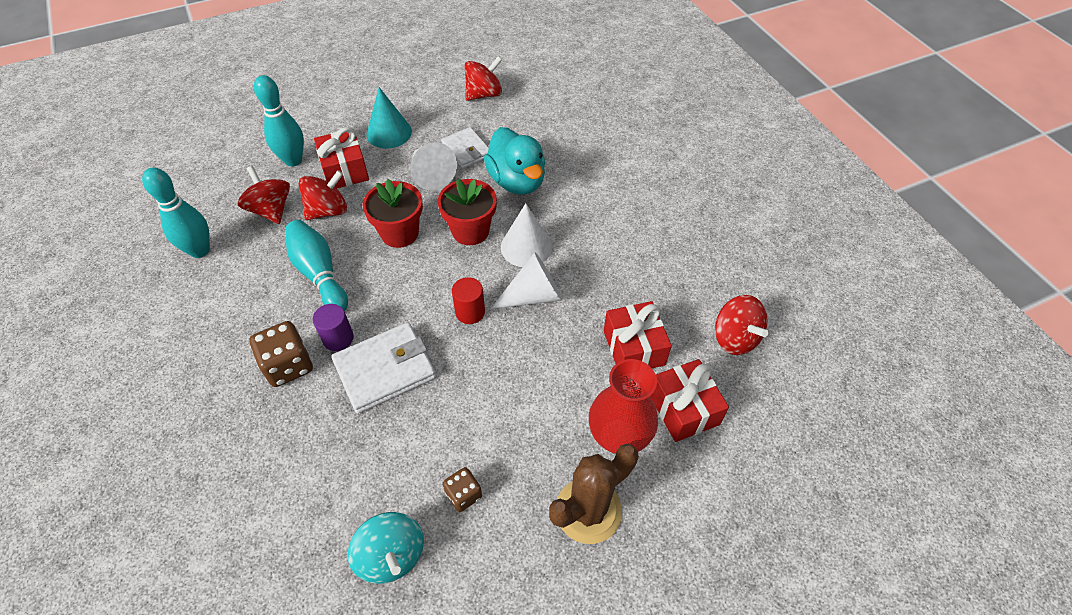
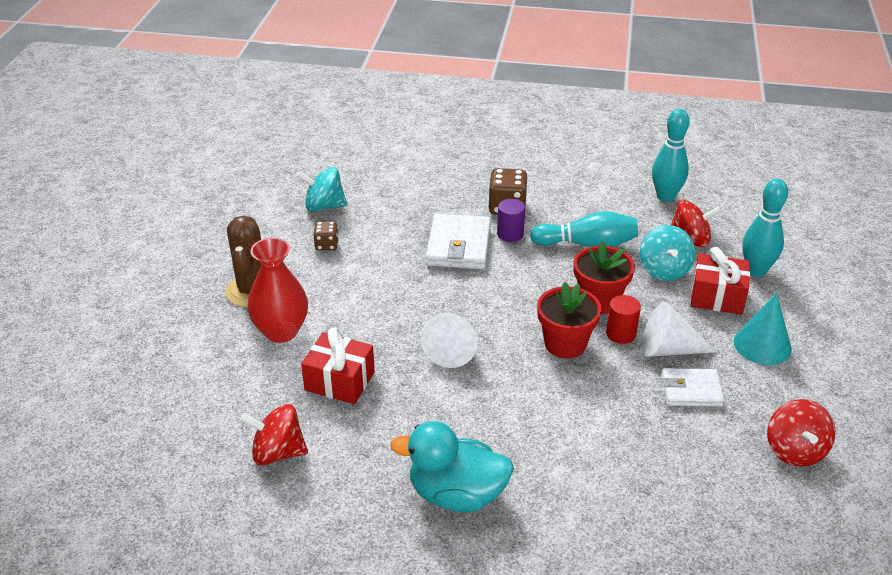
camera: 125 degrees right, 15 degrees down
(328, 211) = (664, 270): red spinning top -> turquoise spinning top
(470, 312) = (470, 306): red cylinder -> red cylinder (621, 334)
(517, 181) = (611, 406): turquoise duck -> turquoise duck (457, 494)
(526, 247) = (512, 370): white cone -> none
(683, 409) = (259, 378): red gift -> none

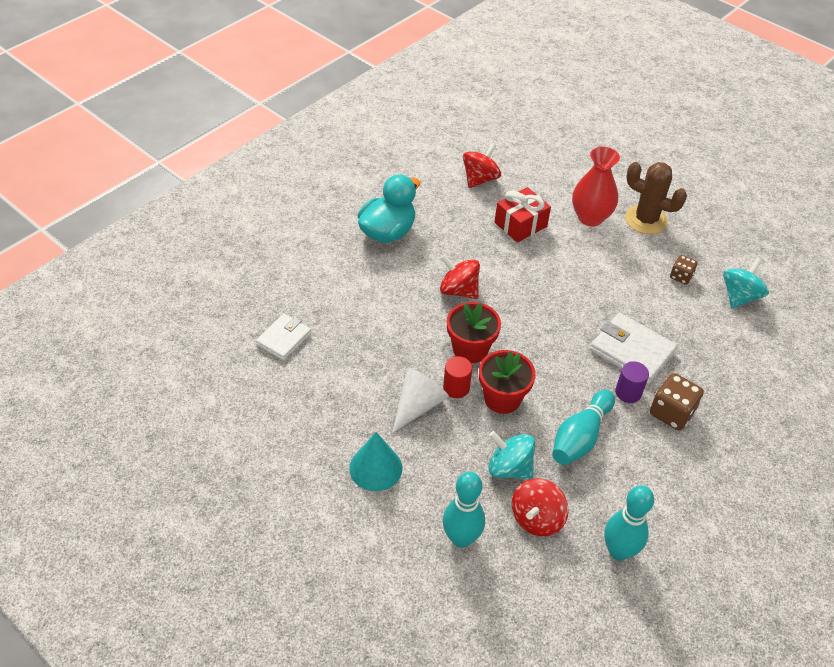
camera: 120 degrees right, 10 degrees up
(452, 349) = (511, 288): white cone -> none
(691, 390) = (370, 389): white wallet -> white wallet (284, 339)
(717, 296) = (450, 481): red gift -> none
(794, 450) = (274, 407): red spinning top -> red spinning top (458, 290)

